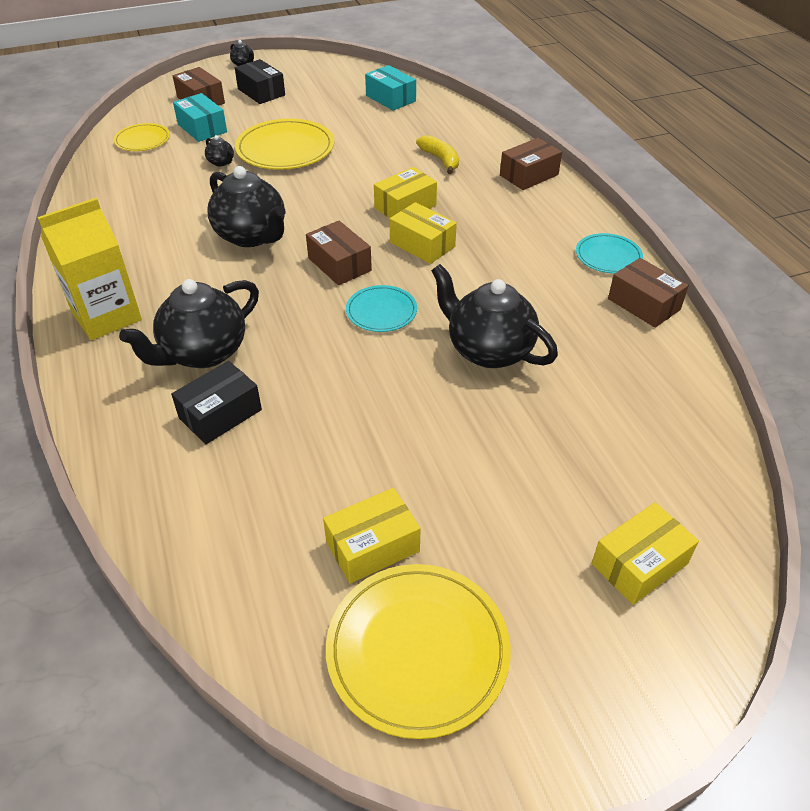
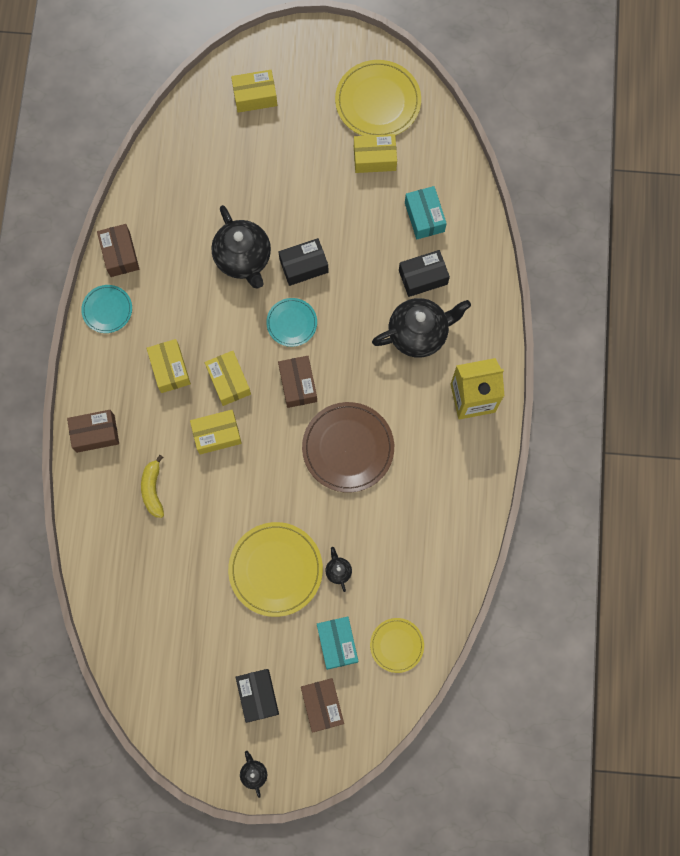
camera: 155 degrees left, 30 degrees up
(252, 236) = (348, 448): black teapot -> brown plate
(390, 98) = (139, 622): turquoise box -> turquoise box (424, 217)
(402, 370) = (303, 266): none -> black box
(495, 234) = (170, 369): none -> yellow box

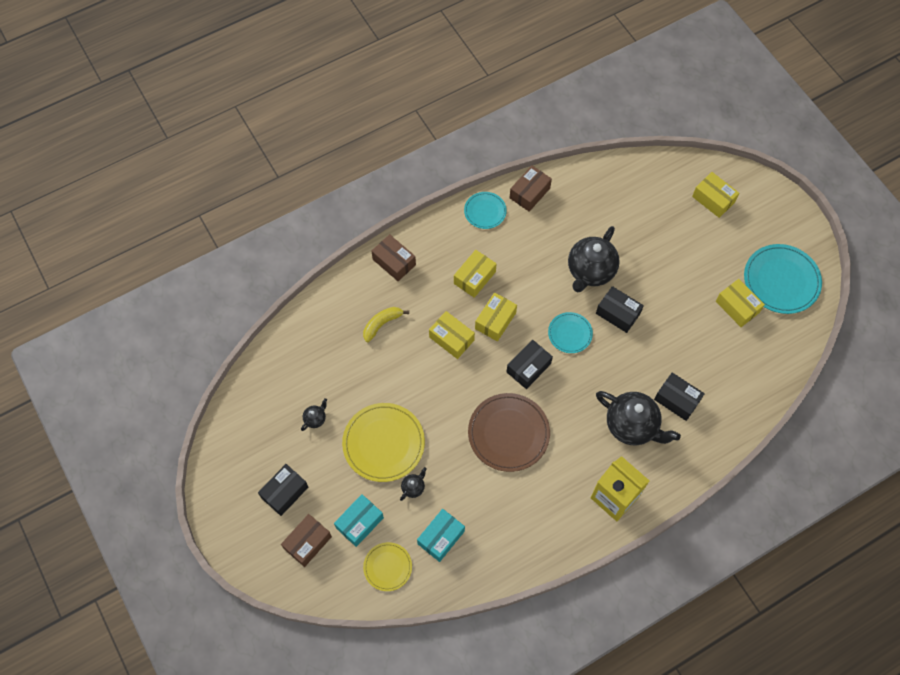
camera: 55 degrees right, 10 degrees down
(254, 773) = (227, 527): black teapot -> black teapot (315, 419)
(298, 384) = (528, 368): brown box -> black box
(378, 101) = (781, 280): yellow plate -> turquoise plate
(424, 217) = (723, 370): turquoise box -> turquoise box (441, 537)

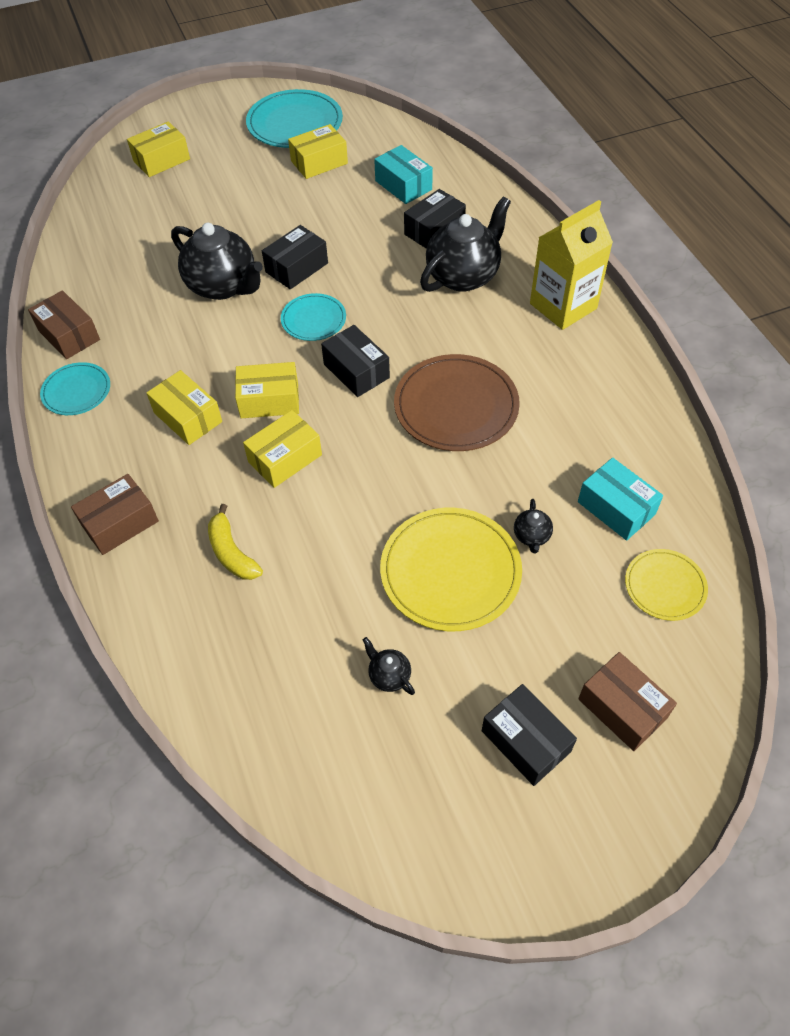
camera: 80 degrees left, 10 degrees down
(359, 523) = (588, 620): turquoise box -> turquoise box (403, 185)
(413, 487) = (531, 536): black teapot -> black teapot turned 135 degrees counterclockwise
(495, 321) = (269, 400): yellow box -> yellow box turned 45 degrees counterclockwise

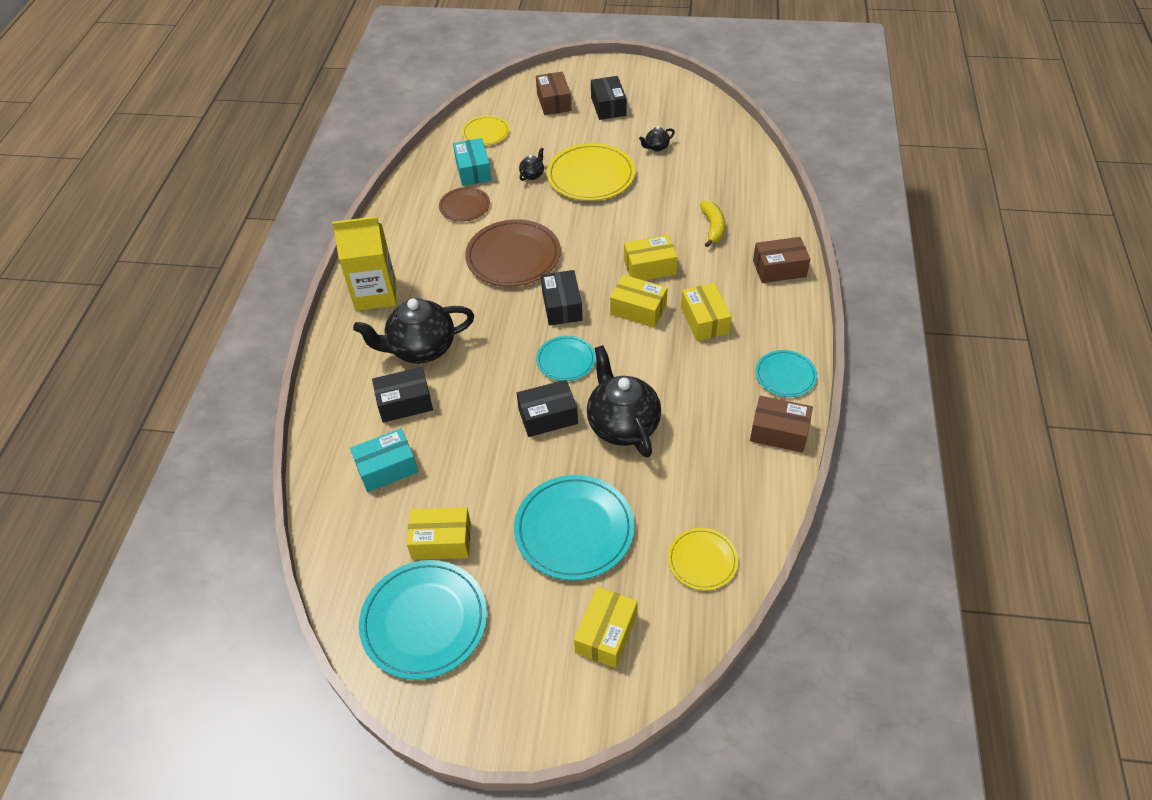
camera: 150 degrees left, 5 degrees down
(69, 335) = (779, 432): brown box -> brown box turned 60 degrees counterclockwise
(107, 221) = (702, 560): none -> yellow plate
(161, 160) = (606, 634): yellow box -> yellow box turned 60 degrees counterclockwise
(220, 203) = (574, 529): none -> turquoise plate
(389, 675) = (656, 147): black teapot -> black teapot turned 75 degrees clockwise
(403, 185) = (387, 468): turquoise box -> turquoise box turned 75 degrees clockwise
(573, 448) = (464, 206): none -> brown plate

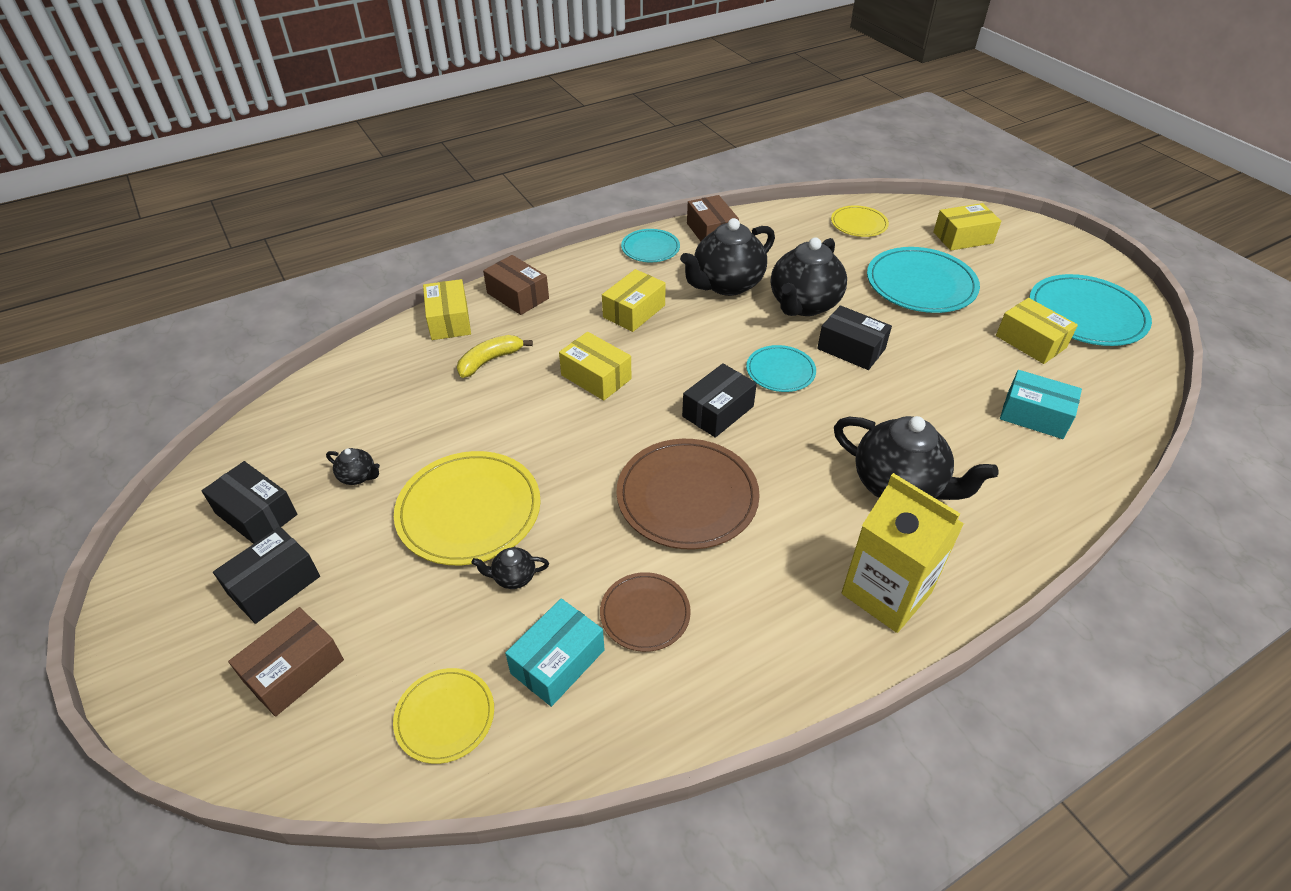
camera: 130 degrees left, 5 degrees down
(405, 403) = (967, 451): black box -> black box (256, 514)
(638, 309) = (664, 357): yellow box -> yellow box (449, 321)
(691, 393) = (726, 284): none -> black teapot

